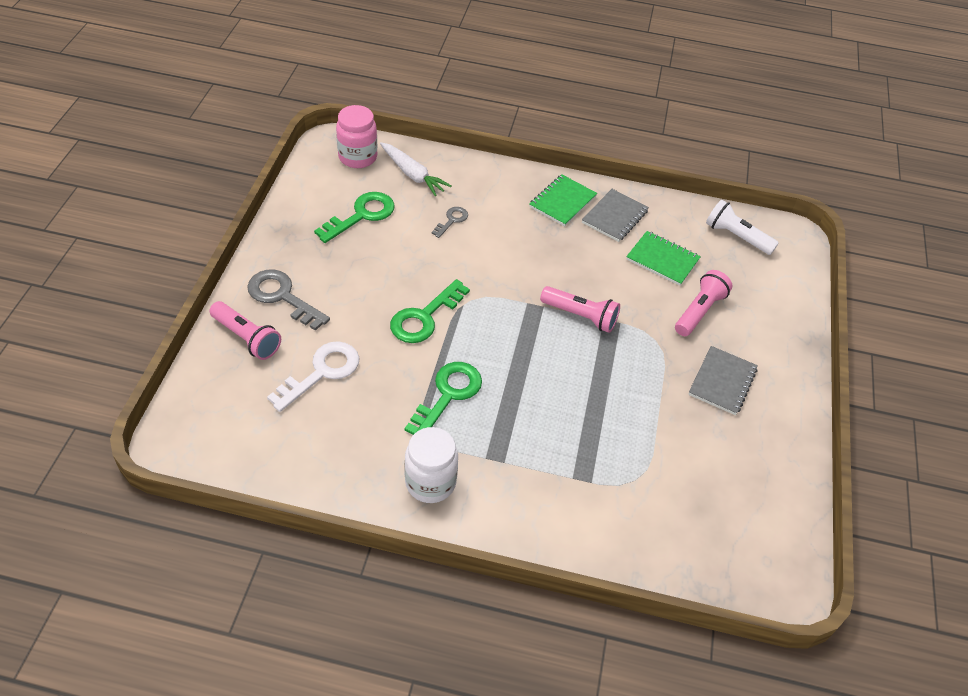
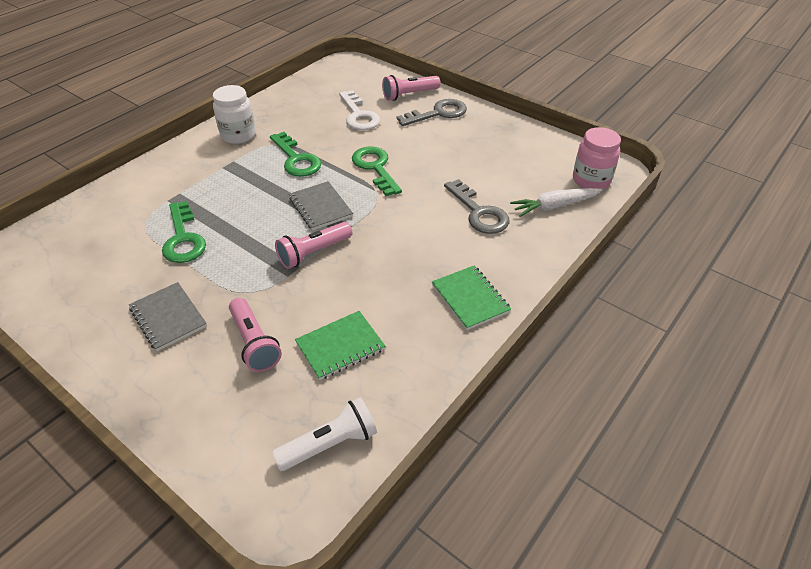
camera: 120 degrees right, 5 degrees down
(361, 215) = (509, 165): green key -> green key (183, 238)
(452, 220) = (479, 212): grey key -> grey key, size x1.83
(614, 217) = (426, 334): grey notebook -> grey notebook (320, 207)

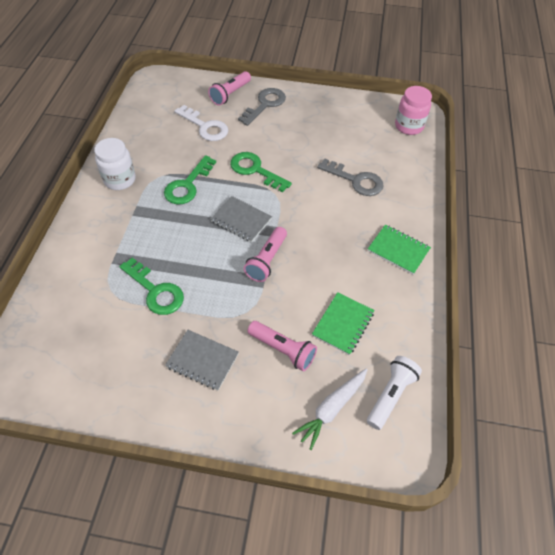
camera: 30 degrees left, 10 degrees up
(296, 159) = (188, 185): green key -> green key turned 90 degrees clockwise
(554, 206) = (400, 156): white carrot -> white carrot (331, 409)

